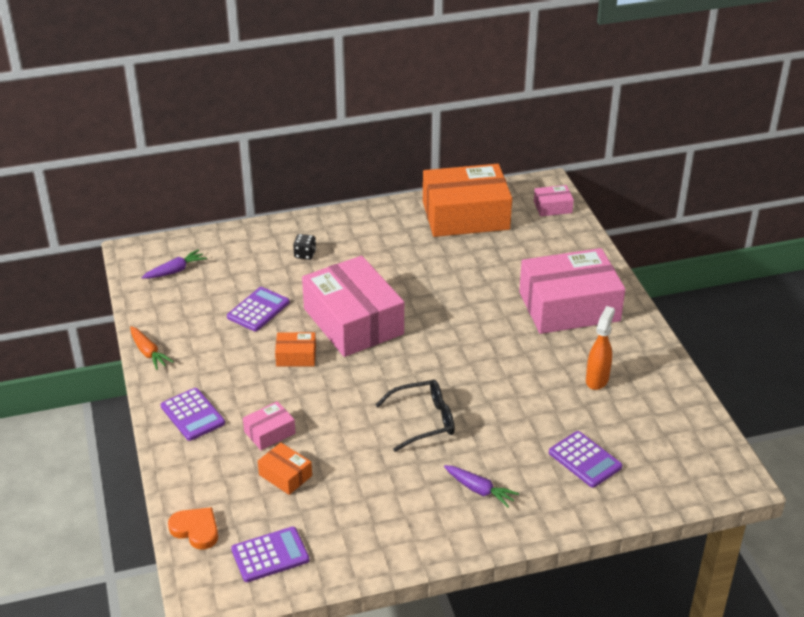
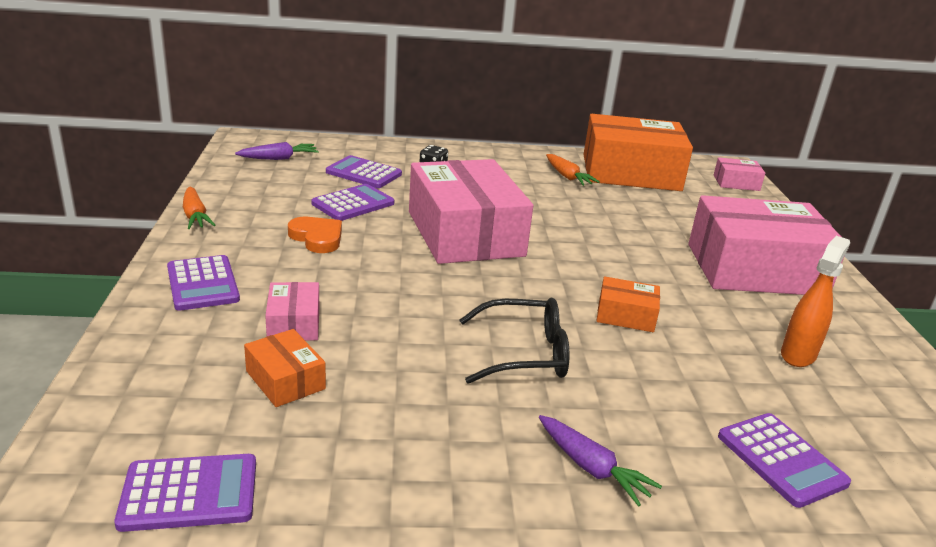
camera: 10 degrees right, 10 degrees down
(196, 530) = (98, 426): orange heart -> orange heart (317, 238)
(251, 272) = (364, 173): none -> purple calculator
(269, 432) = (294, 323): pink box -> pink box turned 75 degrees counterclockwise
(296, 356) = (376, 252): orange box -> orange box (625, 315)
(415, 234) = (567, 177): none -> orange carrot

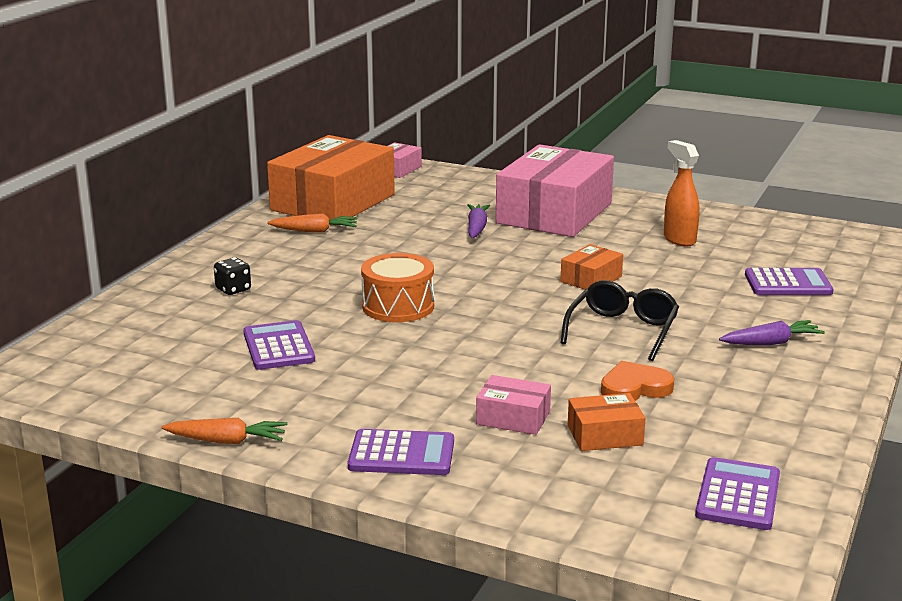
camera: 60 degrees left, 5 degrees down
(279, 158) = (102, 368): purple carrot -> purple carrot (476, 228)
(317, 238) = (346, 379): orange heart -> orange heart (634, 388)
(364, 173) = (201, 326): purple calculator -> none
(465, 233) = (398, 306): pink box -> orange drum

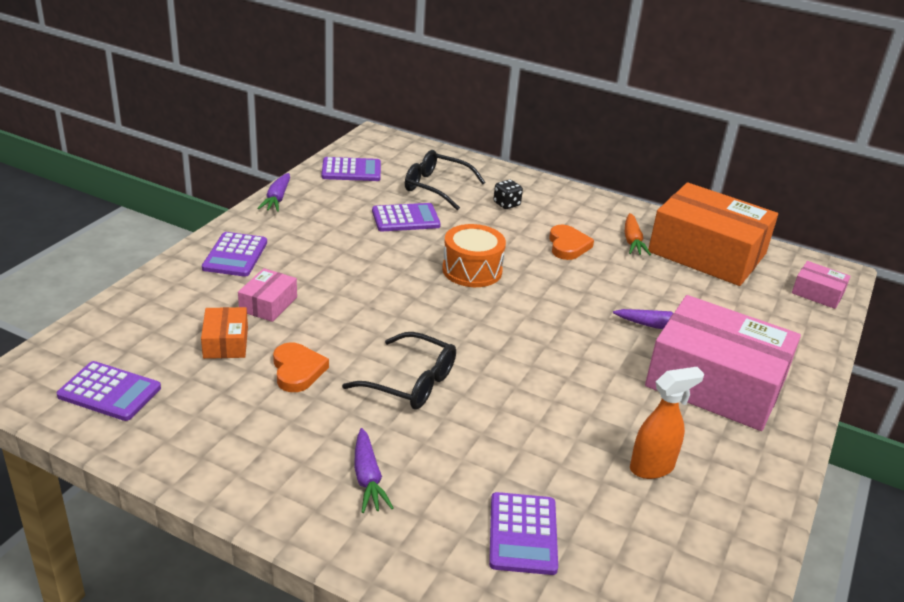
camera: 90 degrees right, 10 degrees up
(130, 391) = (351, 170): none -> purple calculator
(186, 331) = (436, 187): none -> black glasses
(227, 441) = (277, 199): orange carrot -> purple carrot
(331, 260) = (568, 246): none -> orange heart
(591, 279) = (531, 381): orange box -> none

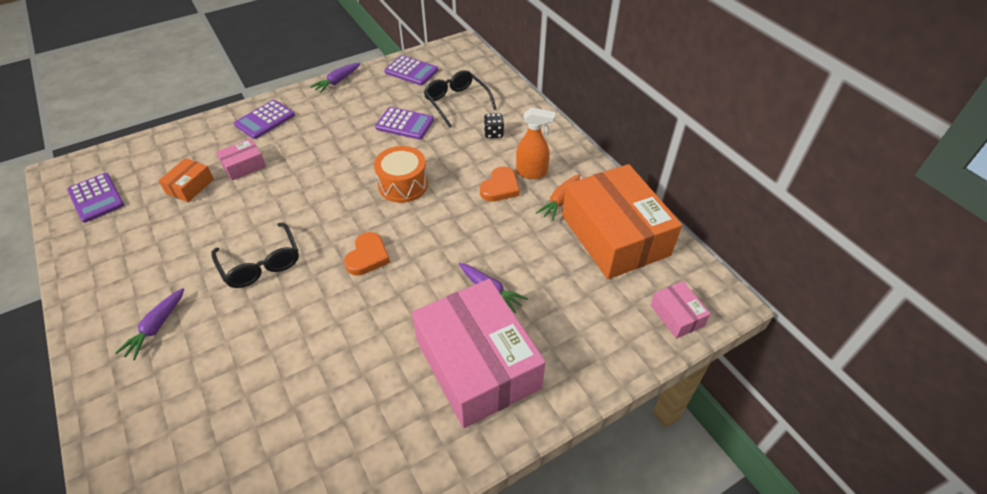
camera: 35 degrees right, 15 degrees up
(297, 370) = (206, 224): orange heart -> orange heart (367, 256)
(522, 534) = (196, 422): purple calculator -> none
(652, 467) = (341, 416): orange spray bottle -> orange spray bottle (532, 173)

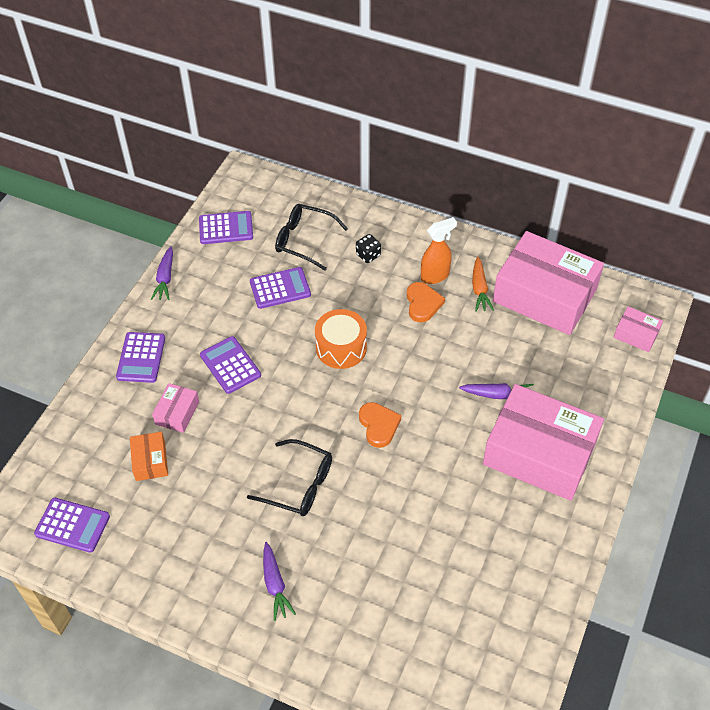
camera: 35 degrees left, 5 degrees up
(313, 155) = (230, 365): none -> purple calculator
(614, 235) = (544, 295): orange box -> pink box

